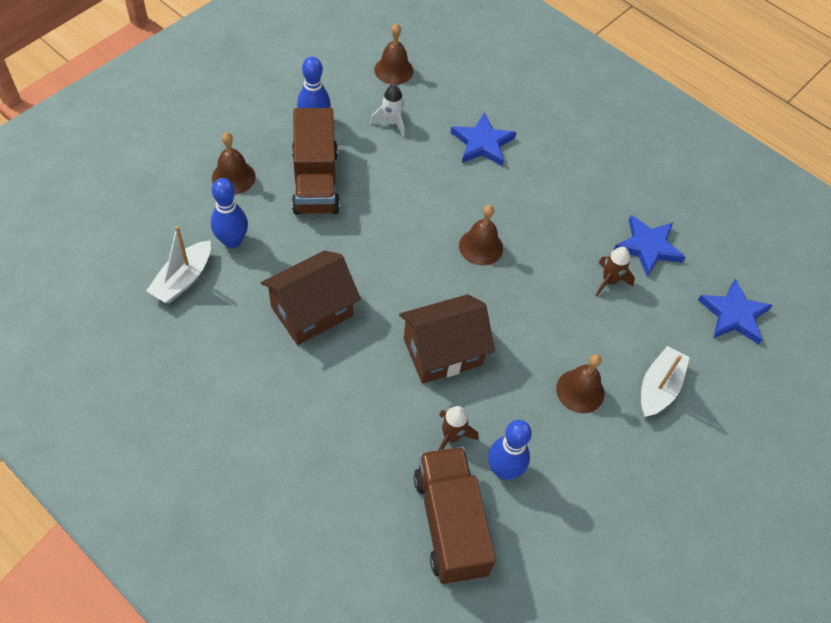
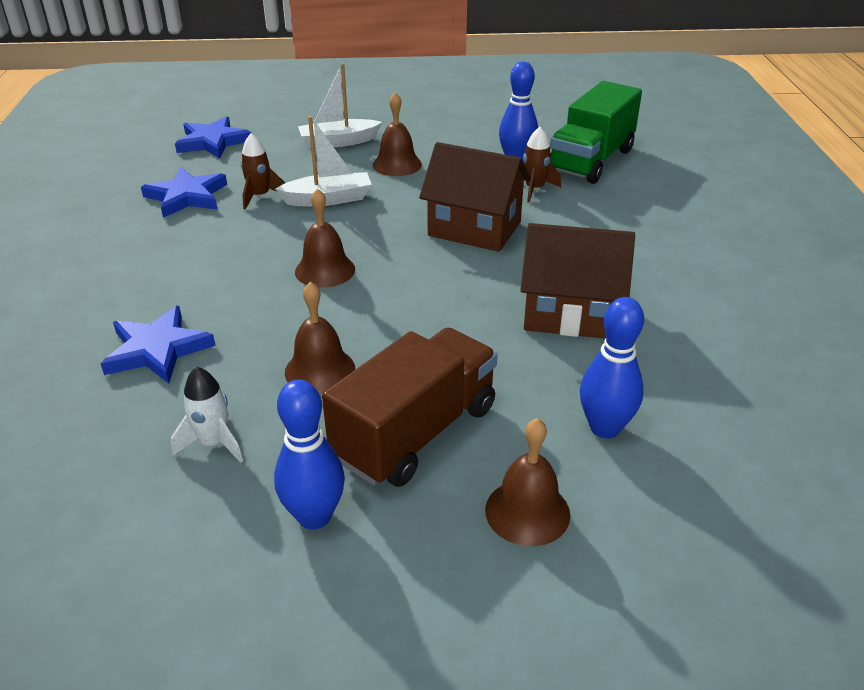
camera: 130 degrees left, 20 degrees down
(183, 279) = (709, 422): white boat -> white boat (328, 199)
(393, 70) = (83, 520): brown bell -> brown bell (320, 370)
(450, 524) = (591, 161): brown truck -> green truck

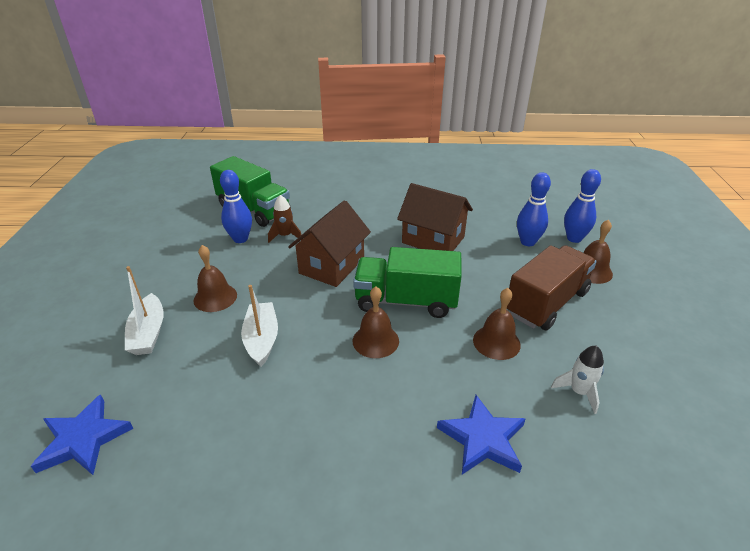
camera: 85 degrees left, 0 degrees up
(187, 196) = (215, 450): blue star -> none
(260, 196) = (239, 387): brown rocket -> none
(314, 516) = (622, 343): blue bowling pin -> blue bowling pin (574, 238)
(404, 290) = (406, 301): none -> green truck
(415, 433) = (546, 303): brown truck -> brown truck turned 90 degrees clockwise
(570, 313) = (433, 240): brown house -> brown house turned 75 degrees counterclockwise

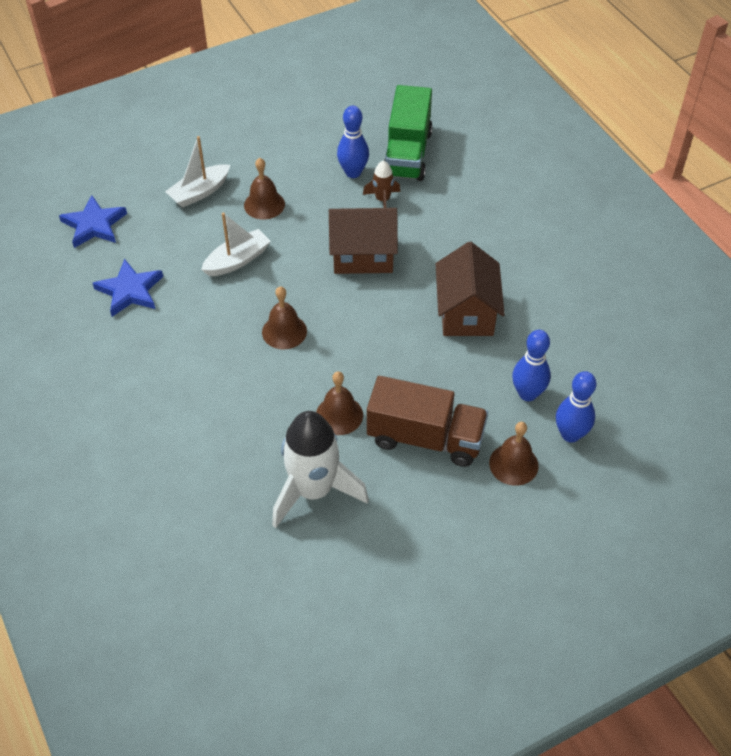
camera: 60 degrees right, 15 degrees up
(406, 301) = (350, 330): green truck -> none
(482, 439) = (222, 439): blue star -> blue star (130, 291)
(579, 392) = (314, 490): white rocket -> white rocket, size x2.12

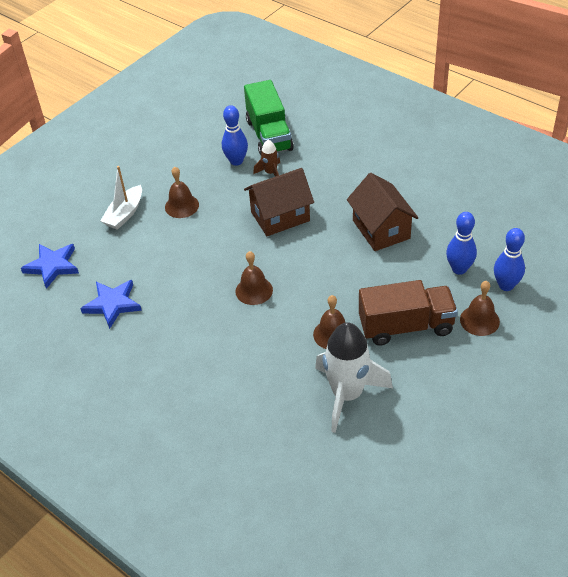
camera: 20 degrees left, 5 degrees down
(237, 260) = (185, 253): white boat -> none

